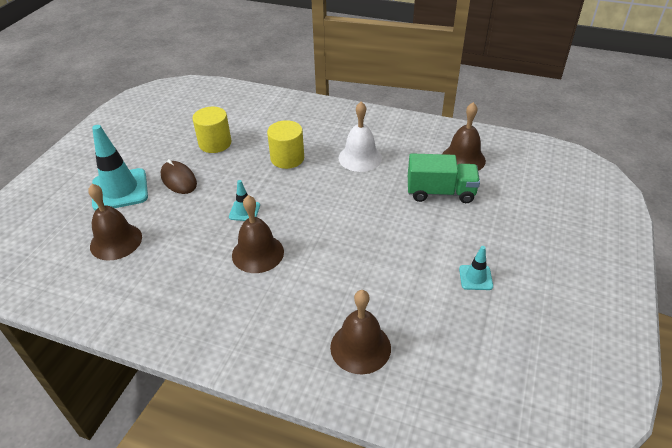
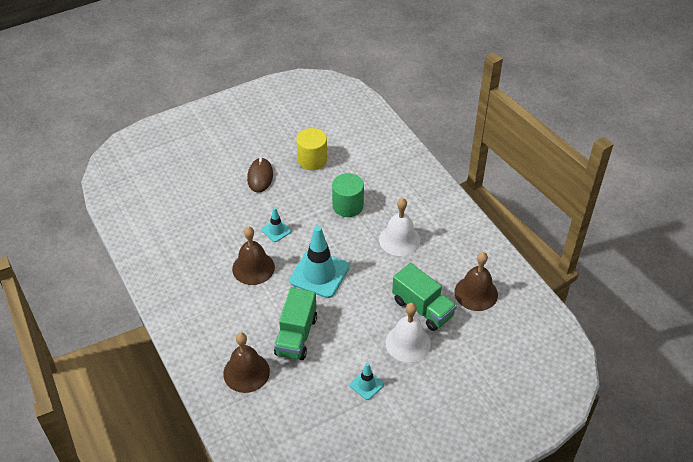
camera: 40 degrees right, 5 degrees up
(116, 241) = (183, 201): brown bell -> none
(120, 190) = (218, 161): turquoise traffic cone -> turquoise traffic cone (319, 274)
(287, 158) = (348, 206): yellow cylinder -> green cylinder
(367, 281) = (296, 335): none -> green truck
(463, 224) = (408, 343): none -> white bell

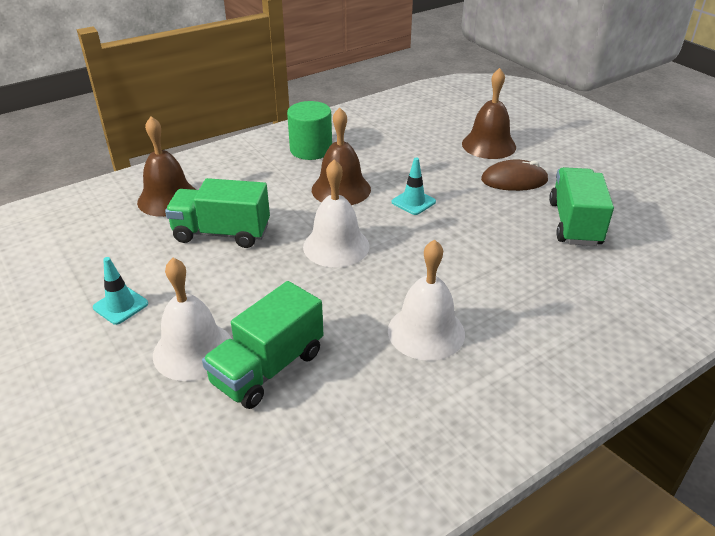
camera: 85 degrees right, 10 degrees down
(312, 160) = (574, 223): yellow cylinder -> green truck
(319, 274) = (336, 246): turquoise traffic cone -> white bell
(348, 206) = (487, 266): green cylinder -> green cylinder (311, 149)
(476, 293) = (305, 451): brown bell -> brown bell (488, 145)

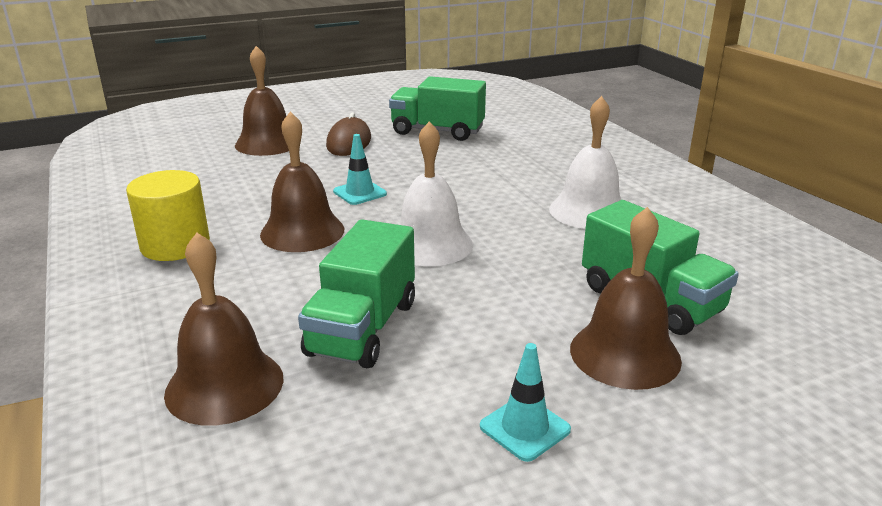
camera: 80 degrees left, 10 degrees down
(193, 350) = (625, 354): white bell -> brown bell
(311, 149) = (175, 245): green cylinder -> yellow cylinder

